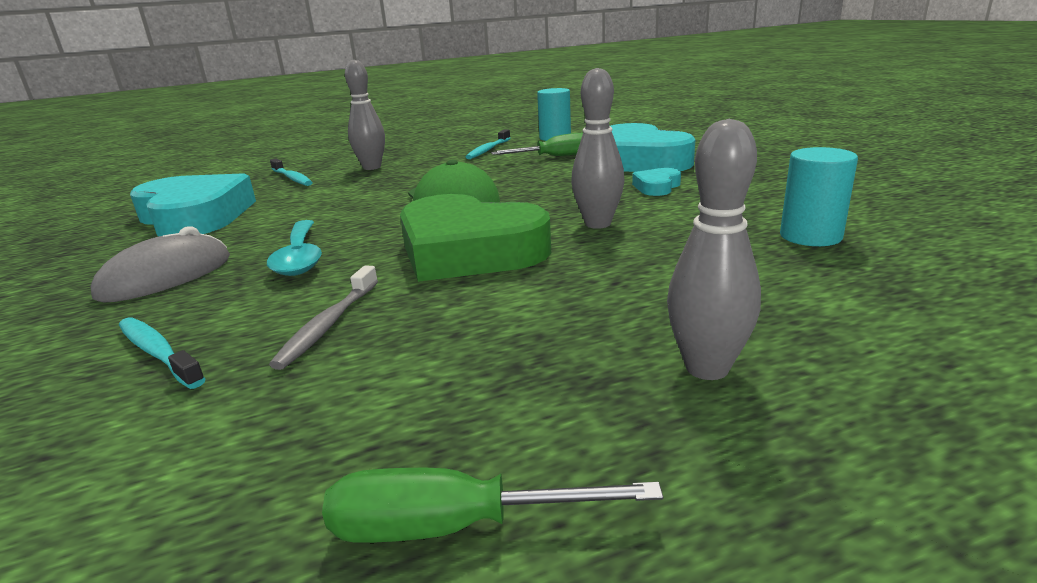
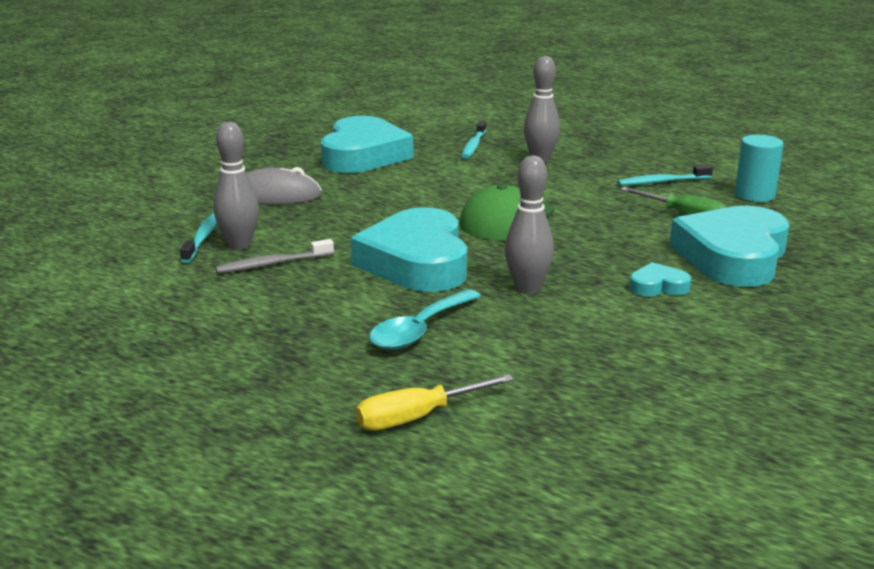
camera: 50 degrees right, 0 degrees up
(300, 257) = (343, 217): turquoise spoon -> turquoise spoon (419, 330)
(453, 527) = (149, 359): green screwdriver -> none
(468, 251) = (416, 262): green heart -> turquoise heart
(707, 368) = (336, 383): grey bowling pin -> grey bowling pin (239, 245)
(810, 236) = (612, 379): turquoise cylinder -> none
(838, 340) = (417, 417): none -> yellow screwdriver

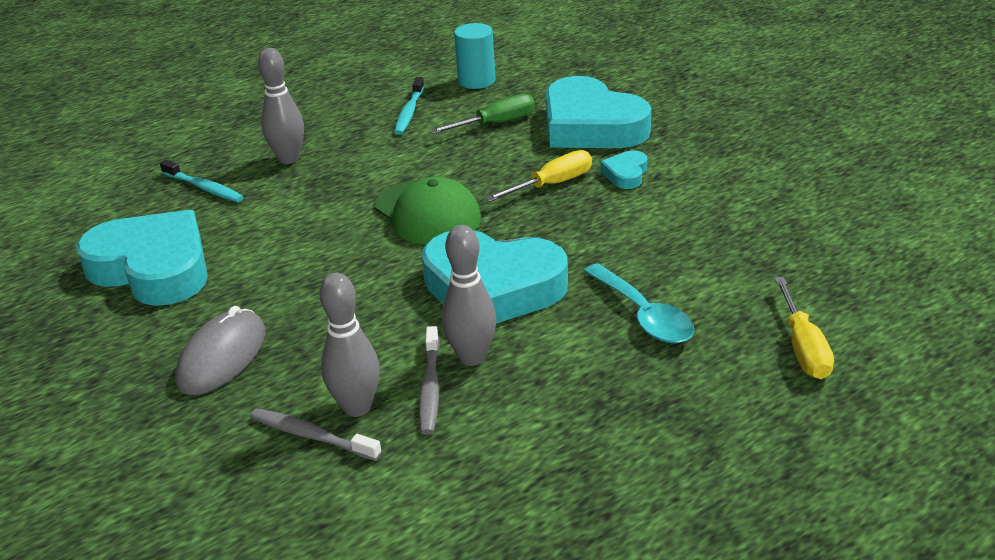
camera: 65 degrees left, 10 degrees up
(202, 238) = (311, 436): turquoise toothbrush -> grey toothbrush
(527, 288) = (592, 238): grey bowling pin -> grey bowling pin (472, 357)
(603, 257) = (552, 184): none -> yellow screwdriver

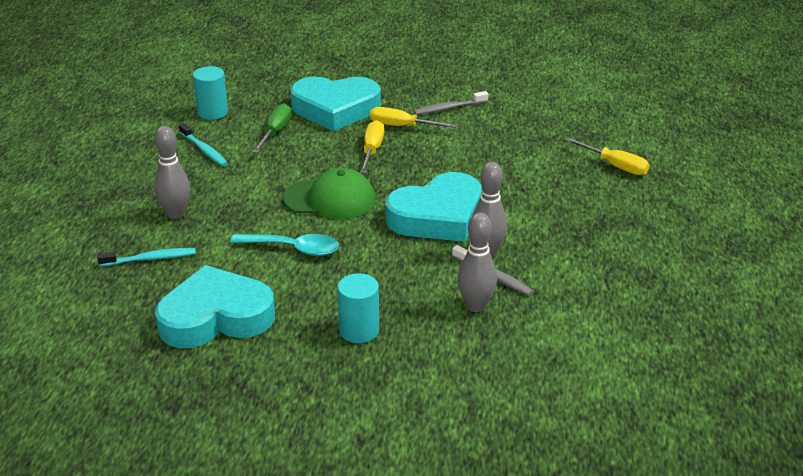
camera: 50 degrees left, 0 degrees up
(222, 357) = (359, 330): grey mouse -> turquoise cylinder
(311, 436) = (479, 331): grey toothbrush -> grey toothbrush (449, 108)
(626, 174) = (401, 126): turquoise heart -> yellow screwdriver
(644, 315) = (530, 189): turquoise spoon -> turquoise spoon (293, 249)

